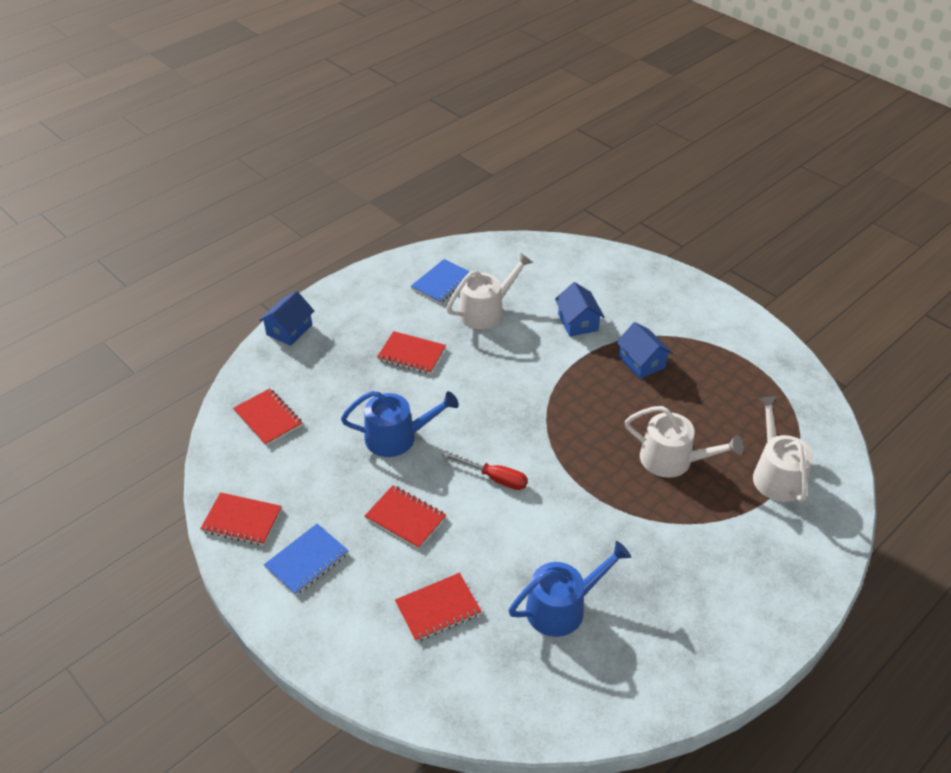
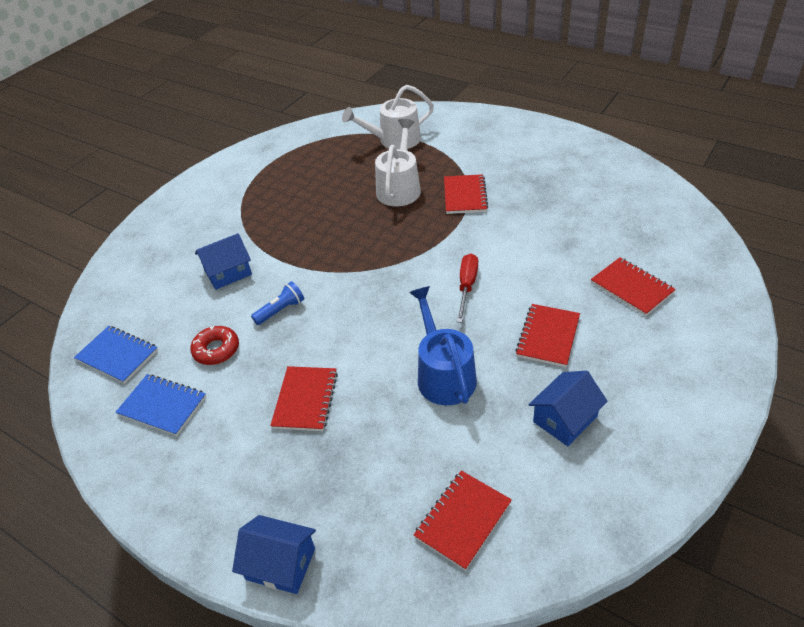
camera: 100 degrees left, 0 degrees up
(242, 521) = (632, 482): red notebook -> red notebook (465, 196)
(307, 561) = (644, 399): blue notebook -> blue notebook (118, 355)
(486, 311) = (216, 350): white watering can -> red donut
(515, 350) = (281, 310): none -> blue flashlight
(562, 607) = (581, 220): blue watering can -> none
(641, 362) = (281, 222): blue house -> blue house (565, 419)

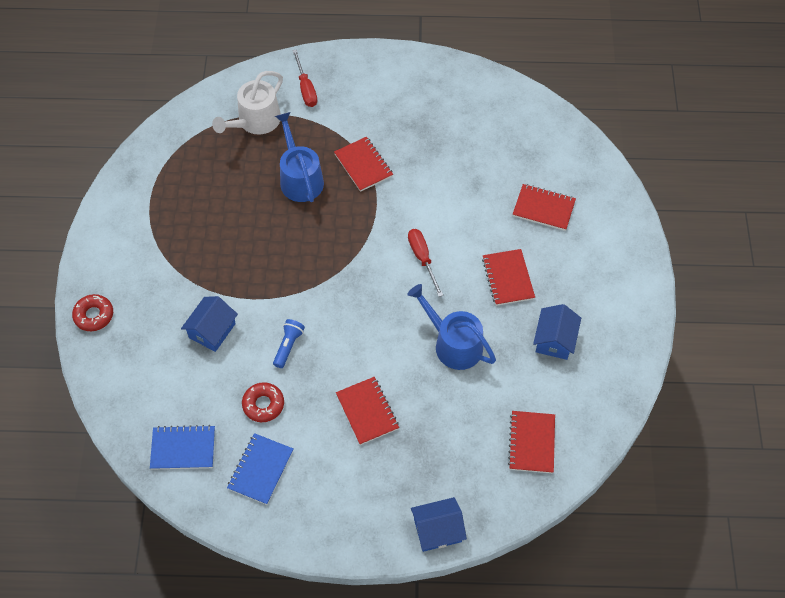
camera: 35 degrees left, 15 degrees up
(150, 227) = (94, 315): none -> red donut
(163, 406) = (260, 469): blue notebook -> blue notebook turned 60 degrees counterclockwise
(399, 188) = (300, 178): white watering can -> blue watering can
(455, 130) = (306, 88): none -> red screwdriver

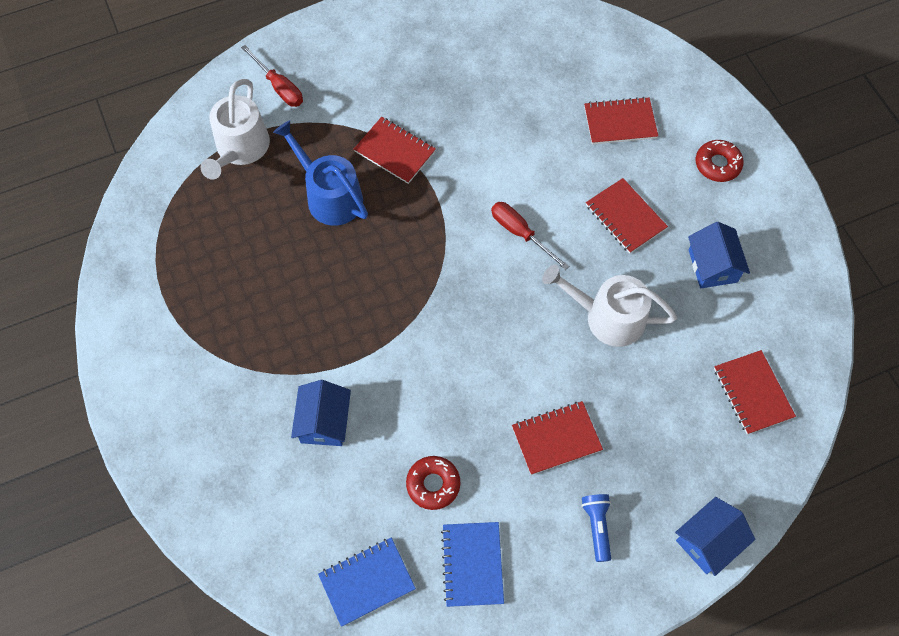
camera: 25 degrees left, 5 degrees up
(94, 315) = (168, 466): red donut -> red donut (717, 164)
(288, 346) = (424, 401): blue flashlight -> blue flashlight (597, 527)
(367, 411) = (556, 438): red notebook -> red notebook turned 60 degrees counterclockwise
(453, 344) = (608, 317): blue watering can -> white watering can

